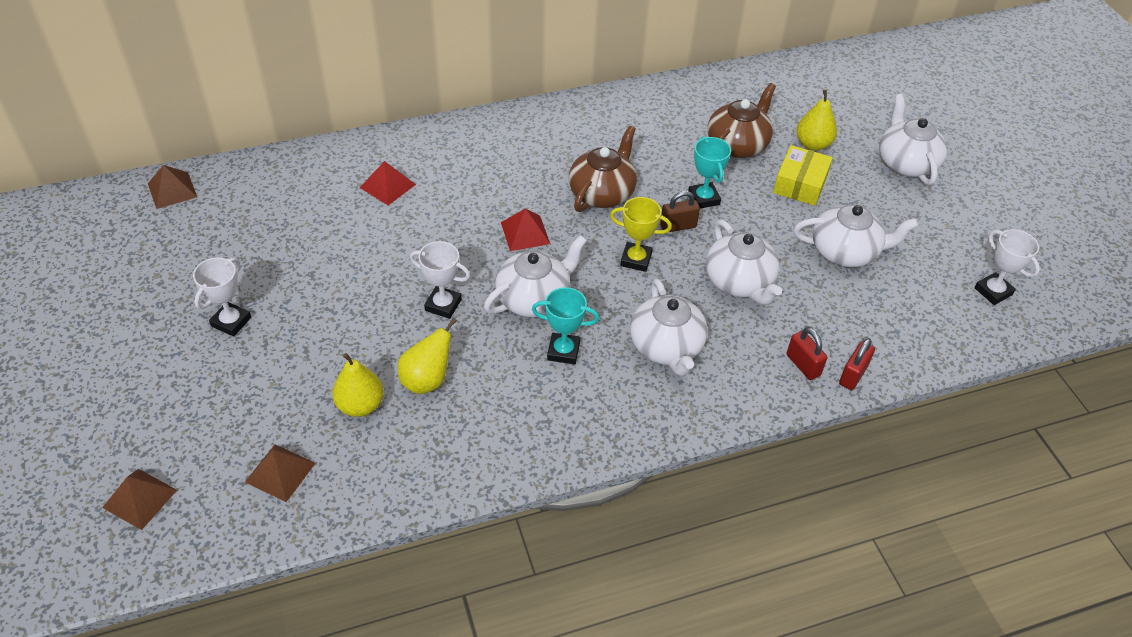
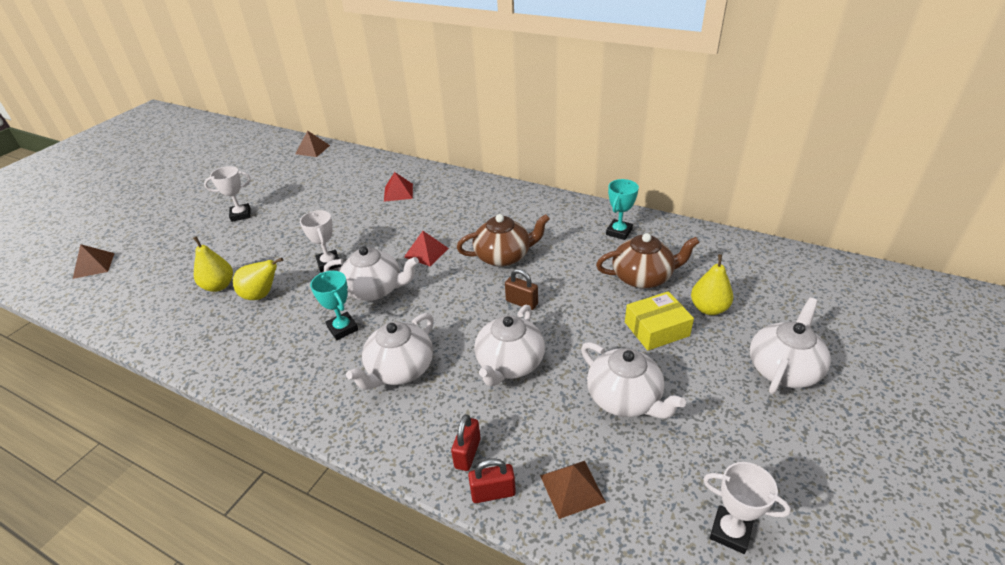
camera: 50 degrees right, 10 degrees down
(280, 472) = (144, 292): brown pyramid -> brown pyramid (572, 488)
(636, 259) = (464, 305): yellow trophy -> none
(703, 198) = (565, 296): turquoise trophy -> turquoise trophy (619, 232)
(993, 291) = (730, 532): white trophy -> white trophy turned 75 degrees counterclockwise

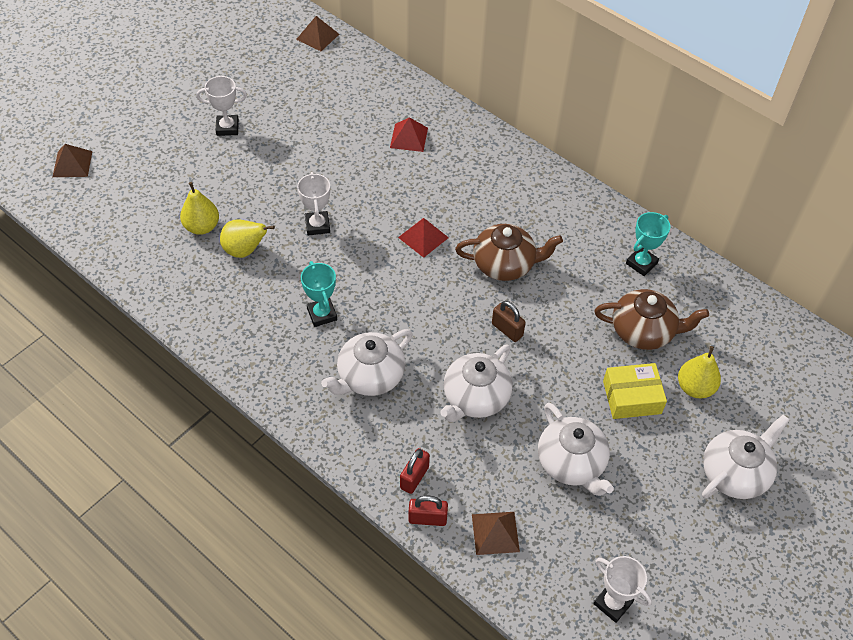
camera: 10 degrees right, 15 degrees up
(375, 290) = (361, 274): white teapot -> none

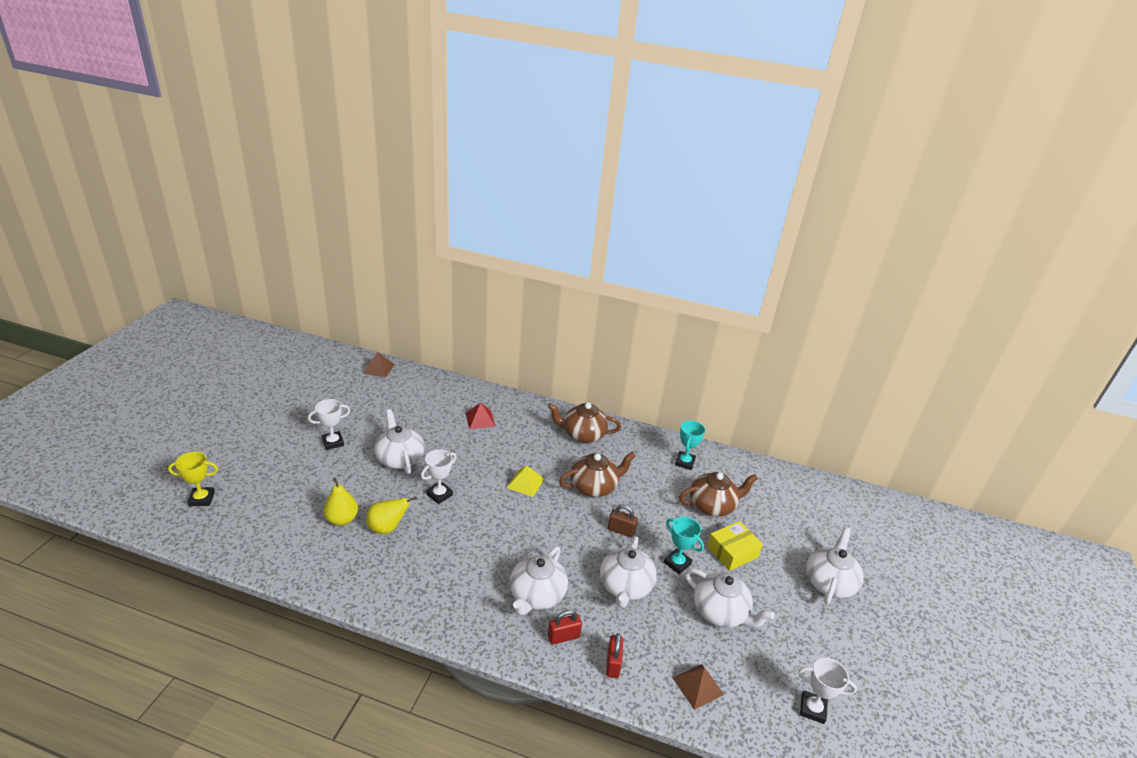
camera: 25 degrees left, 20 degrees down
(72, 164) = (202, 499): brown pyramid -> yellow trophy
(293, 167) = (400, 458): none -> white teapot
(317, 225) = (439, 495): white trophy -> white trophy turned 75 degrees clockwise
(322, 314) = (474, 559): turquoise trophy -> turquoise trophy (677, 563)
(423, 237) = (525, 483): red pyramid -> yellow pyramid
(427, 518) = (641, 694): red padlock -> red padlock (563, 637)
(528, 190) = (582, 434): none -> brown teapot
(695, 387) = (768, 533): yellow pear -> none

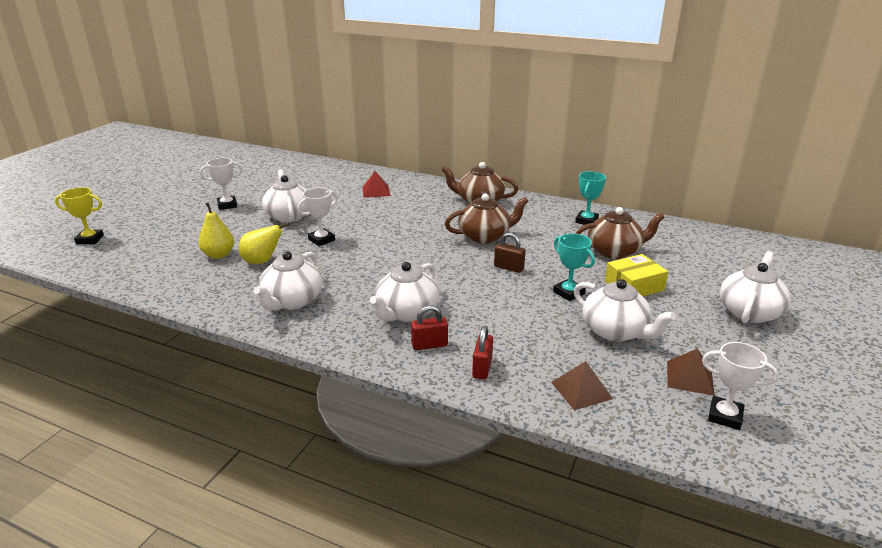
camera: 10 degrees right, 5 degrees down
(378, 368) = (286, 160): brown pyramid -> brown pyramid (690, 377)
(525, 483) = (412, 233): yellow pyramid -> none
(625, 586) = (506, 308): white teapot -> white teapot (292, 301)

